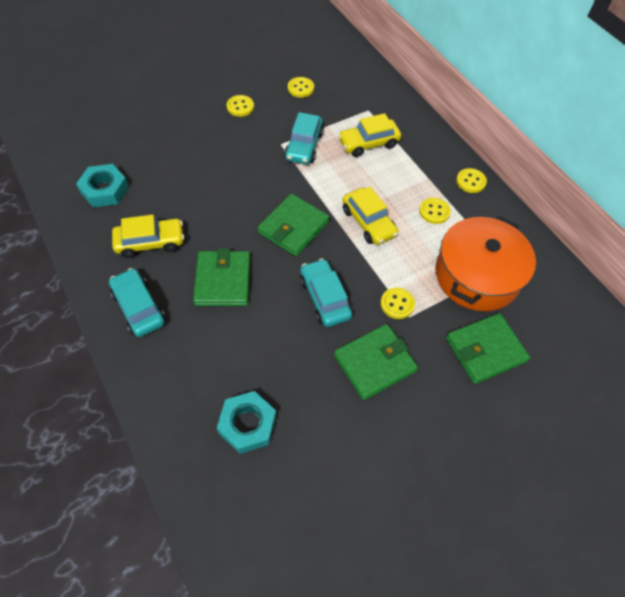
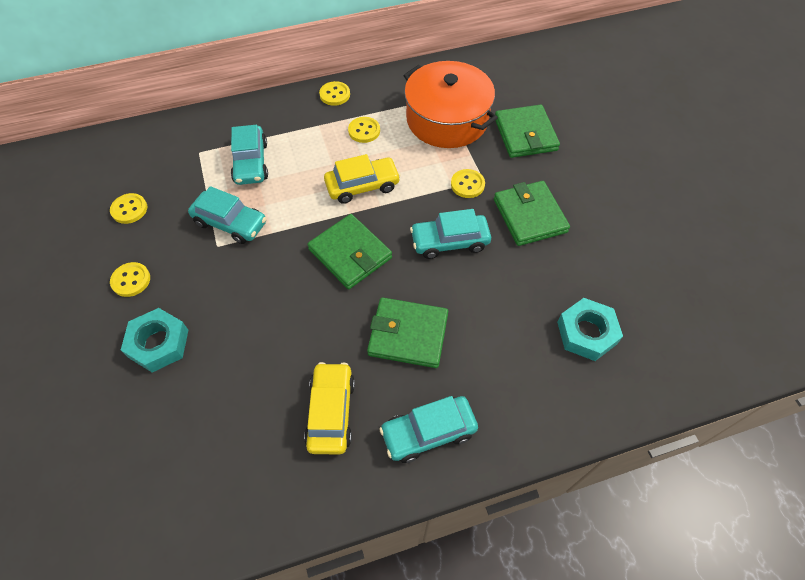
camera: 75 degrees left, 0 degrees up
(105, 190) = (219, 469): turquoise nut -> turquoise nut (158, 343)
(368, 143) = (251, 162): yellow car -> turquoise car

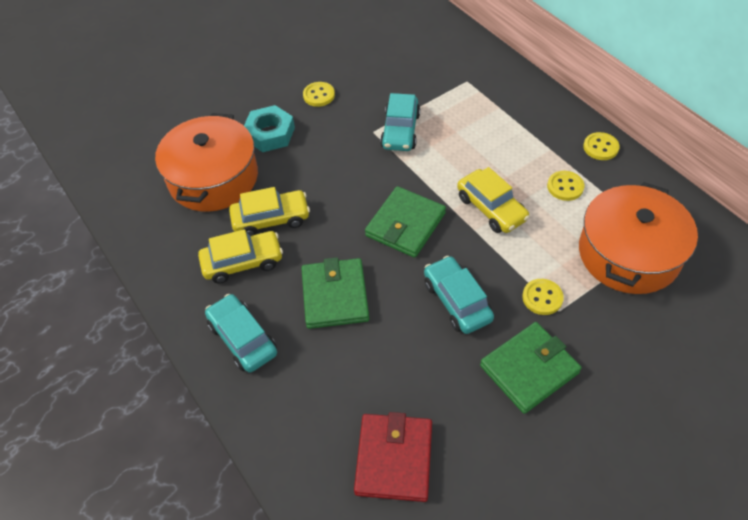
camera: 75 degrees right, 5 degrees down
(129, 209) = (384, 66): yellow button -> none
(192, 420) = (213, 178): none -> orange pot
(251, 162) = (474, 118): turquoise car -> none
(285, 370) = (271, 219): none -> yellow car
(525, 134) = (655, 338): green wallet -> none
(586, 333) = (394, 459): turquoise nut -> red wallet

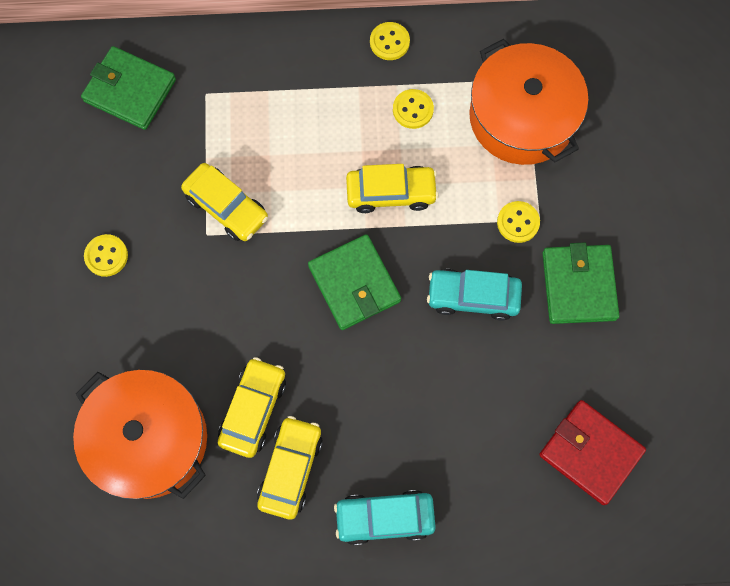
camera: 60 degrees left, 20 degrees up
(270, 134) = (126, 342): turquoise nut -> none
(335, 296) = (393, 402): green wallet -> green wallet (130, 90)
(400, 131) = (226, 207): turquoise car -> yellow car

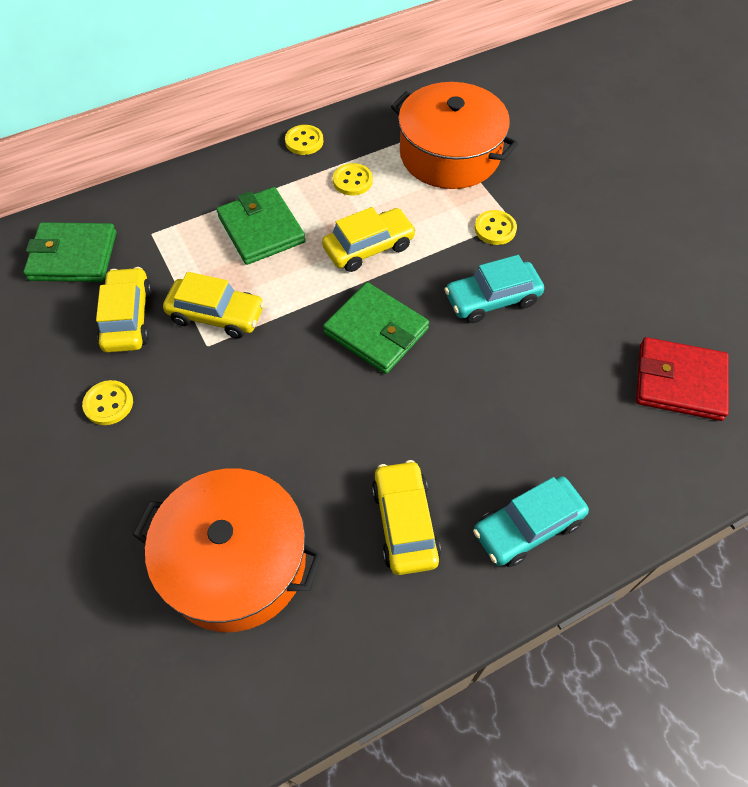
camera: 25 degrees left, 15 degrees down
(253, 409) = (335, 483): yellow car -> yellow car (128, 318)
(578, 285) = (578, 255): green wallet -> green wallet (261, 229)

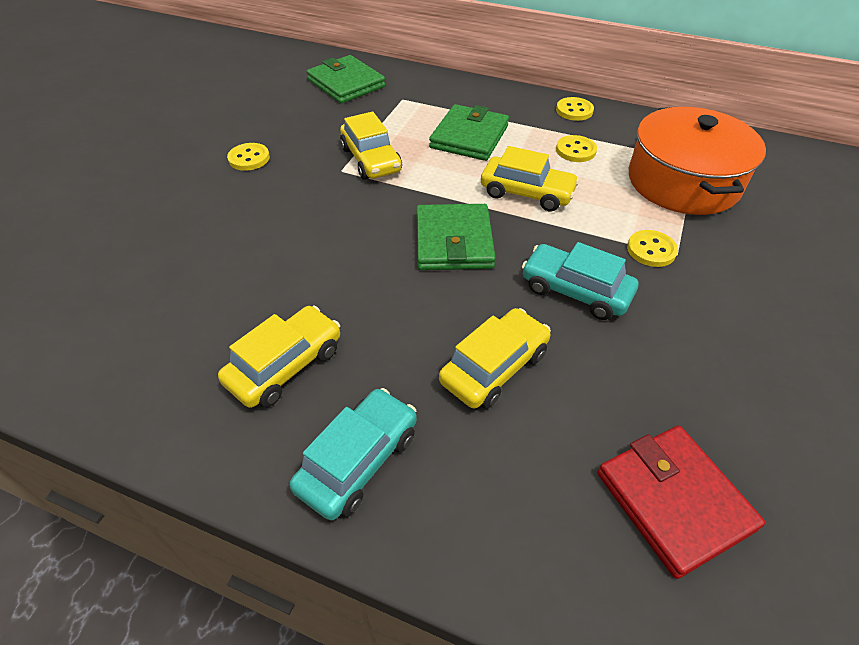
camera: 50 degrees right, 10 degrees down
(128, 318) = (324, 128): yellow car -> yellow car (494, 367)
(235, 561) = (170, 287): orange pot -> none
(527, 527) = (358, 460): turquoise car -> turquoise car turned 105 degrees clockwise

